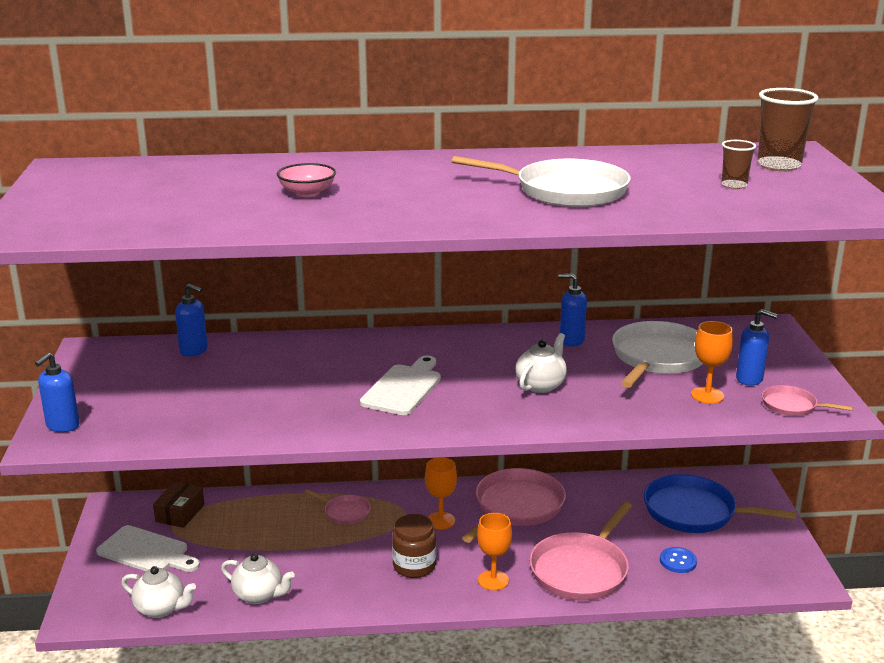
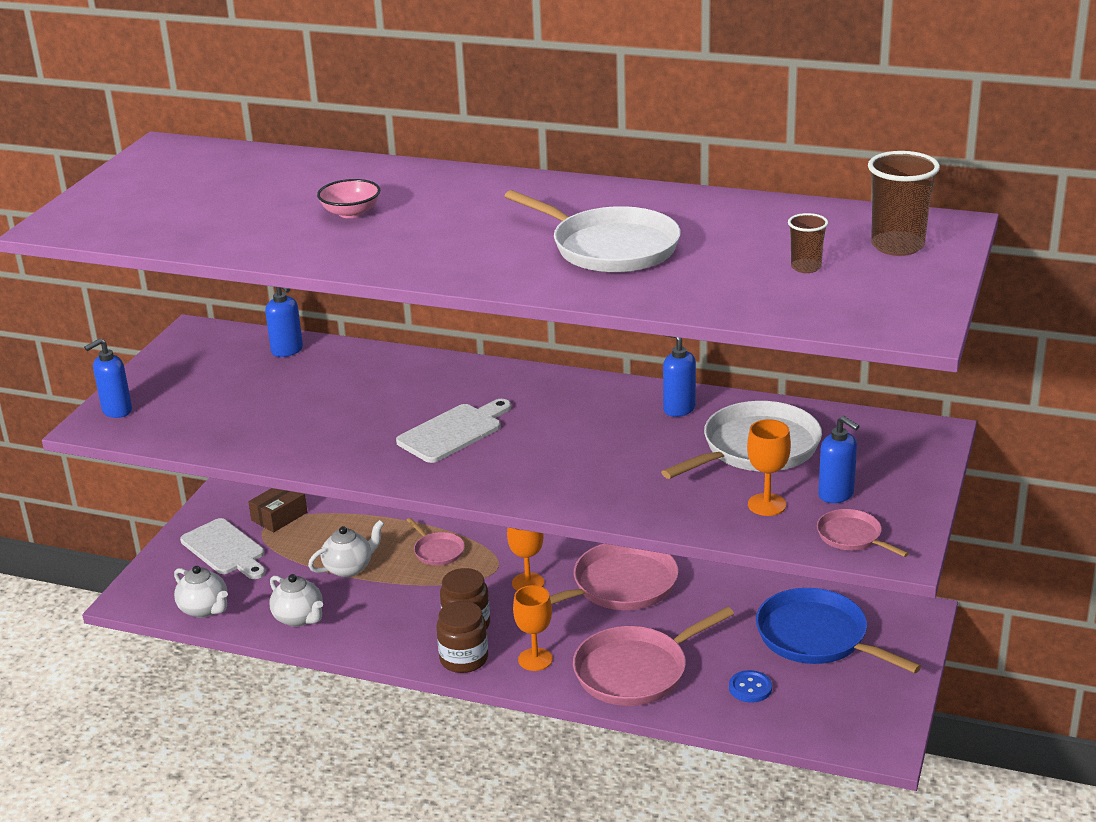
camera: 25 degrees right, 5 degrees up
(433, 594) = (464, 659): none -> brown jar
(541, 385) = (596, 456): white teapot -> white teapot (349, 568)

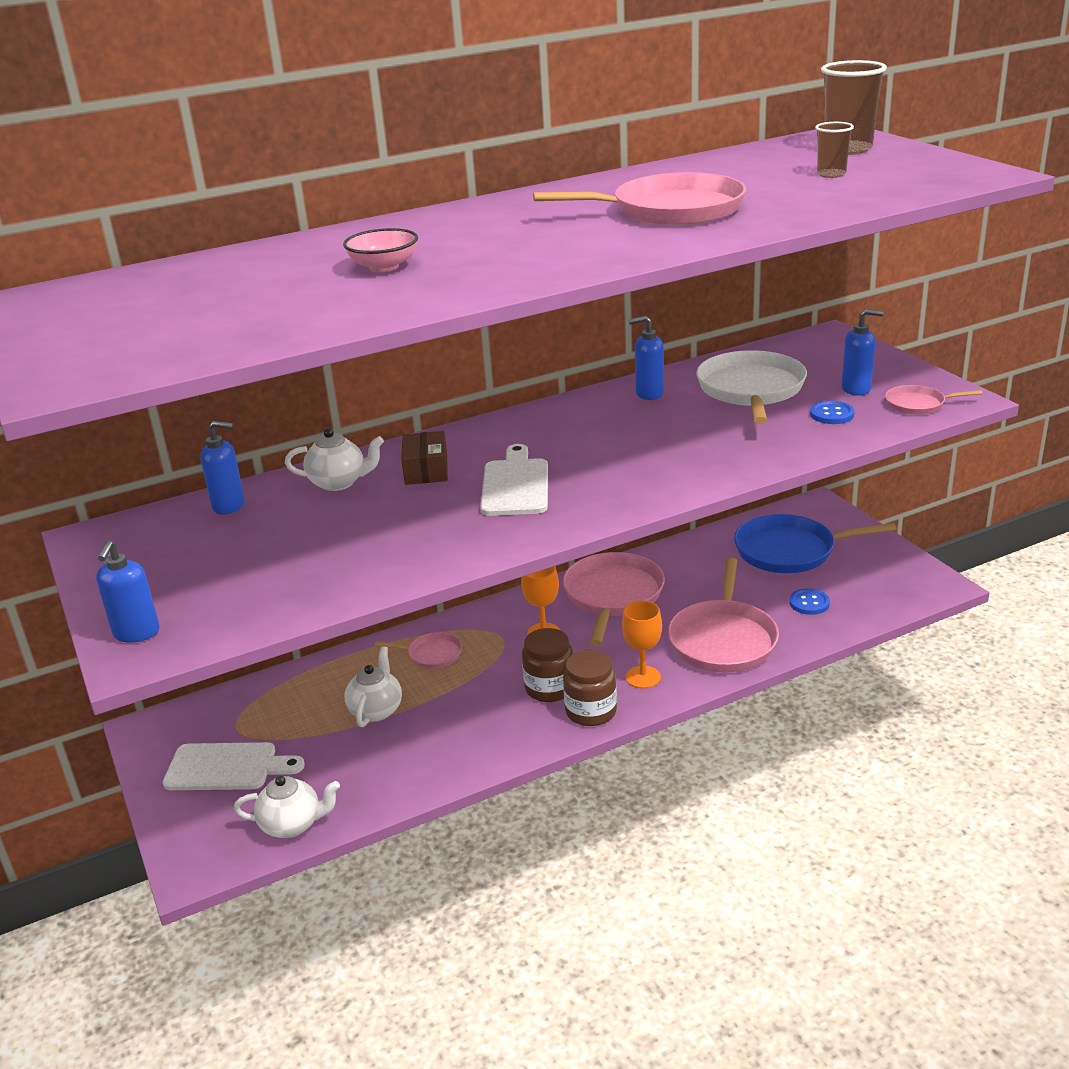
camera: 45 degrees left, 0 degrees up
(279, 516) = (237, 712): brown box -> brown box (426, 470)
(299, 618) = (398, 773): white teapot -> white teapot (338, 483)
(610, 247) = (670, 210): white pan -> pink pan
(767, 505) = (832, 414): orange goblet -> blue button

